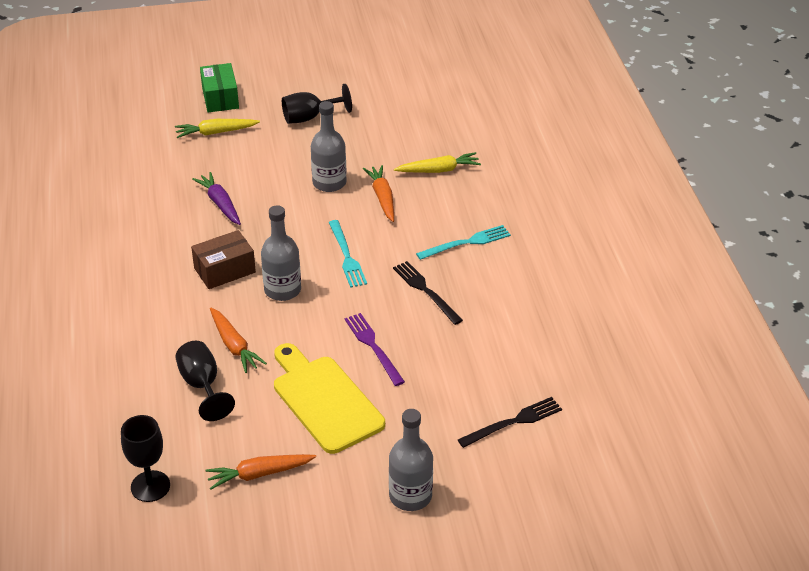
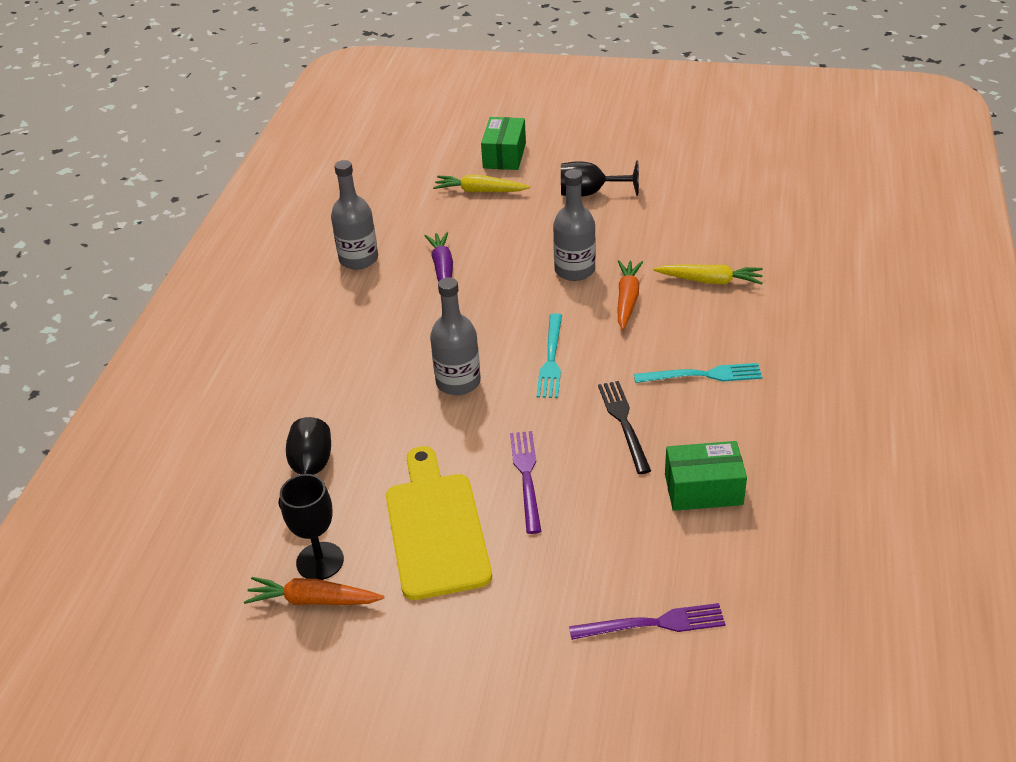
camera: 25 degrees right, 0 degrees up
(150, 486) = (189, 578): black goblet -> black goblet (320, 561)
(224, 270) = (407, 344): brown box -> none
(234, 346) = (370, 435): orange carrot -> none
(410, 496) = (474, 685): grey bottle -> grey bottle (358, 259)
(505, 324) = (703, 489): none -> green box
(513, 422) = (652, 624): black fork -> purple fork

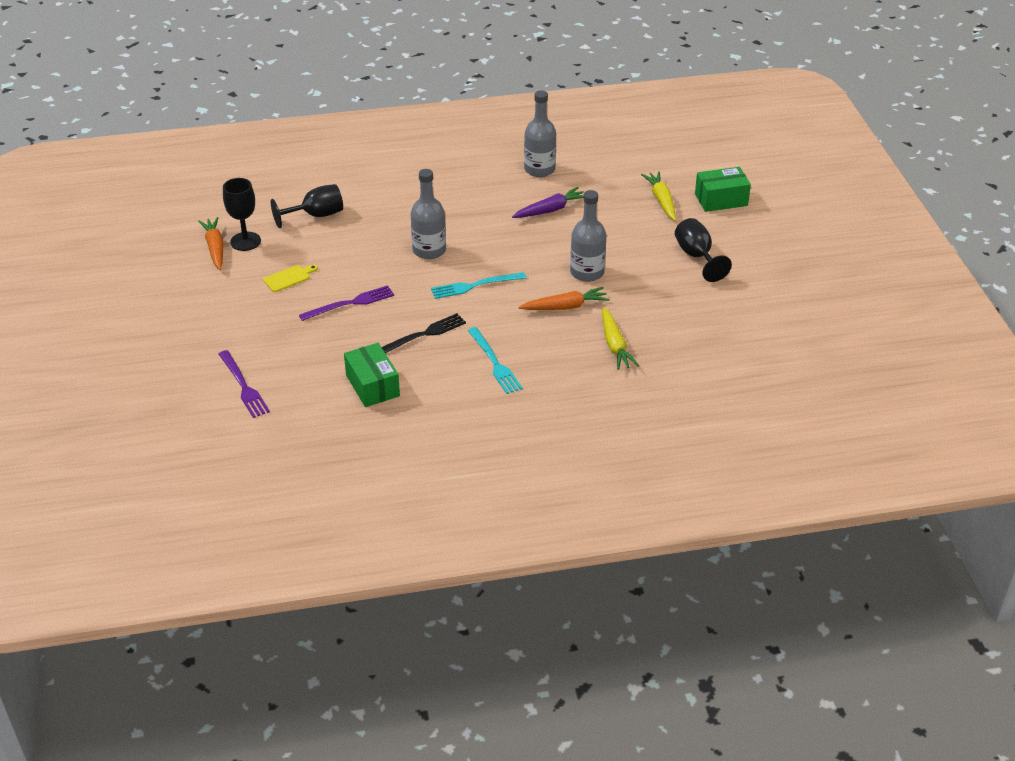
camera: 65 degrees right, 0 degrees up
(435, 528) = (289, 278): yellow cutting board -> yellow cutting board, size x0.42

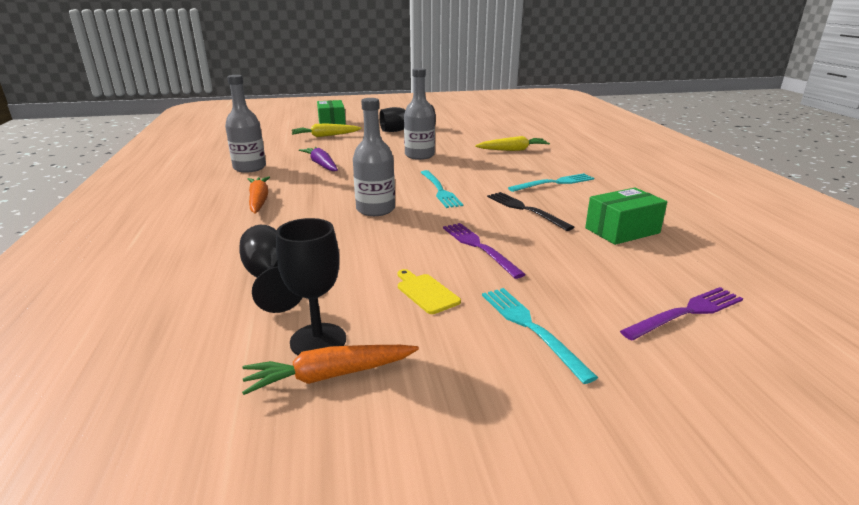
camera: 90 degrees left, 15 degrees down
(240, 318) = (531, 328): none -> turquoise fork
(565, 307) = (468, 162): orange carrot -> orange carrot (259, 201)

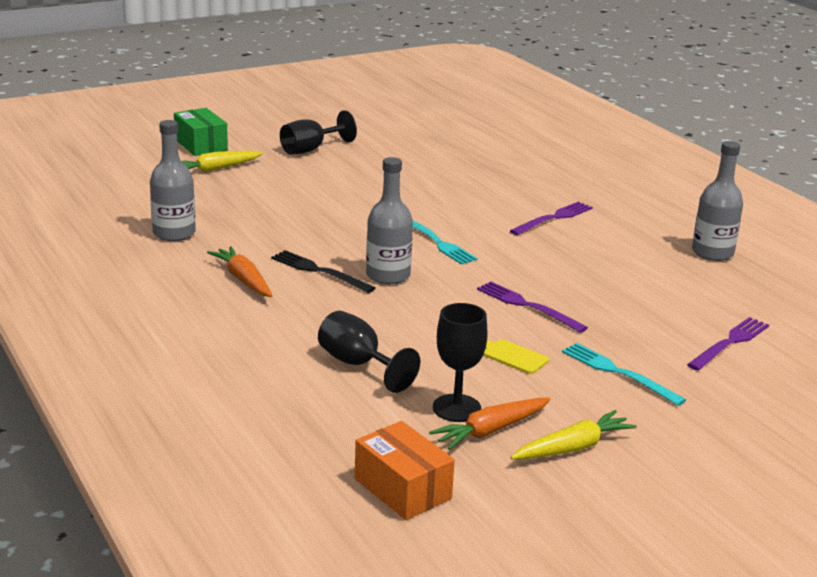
camera: 20 degrees left, 0 degrees up
(152, 438) = (402, 488): none -> orange box
(321, 165) = (262, 219): purple carrot -> none
(419, 155) = (371, 192): grey bottle -> grey bottle (712, 253)
(513, 150) = (478, 172): yellow carrot -> yellow carrot (572, 448)
(526, 210) = (545, 257): black fork -> black fork (319, 271)
(554, 183) = (553, 218): turquoise fork -> purple fork
(622, 230) = (648, 271): green box -> none

